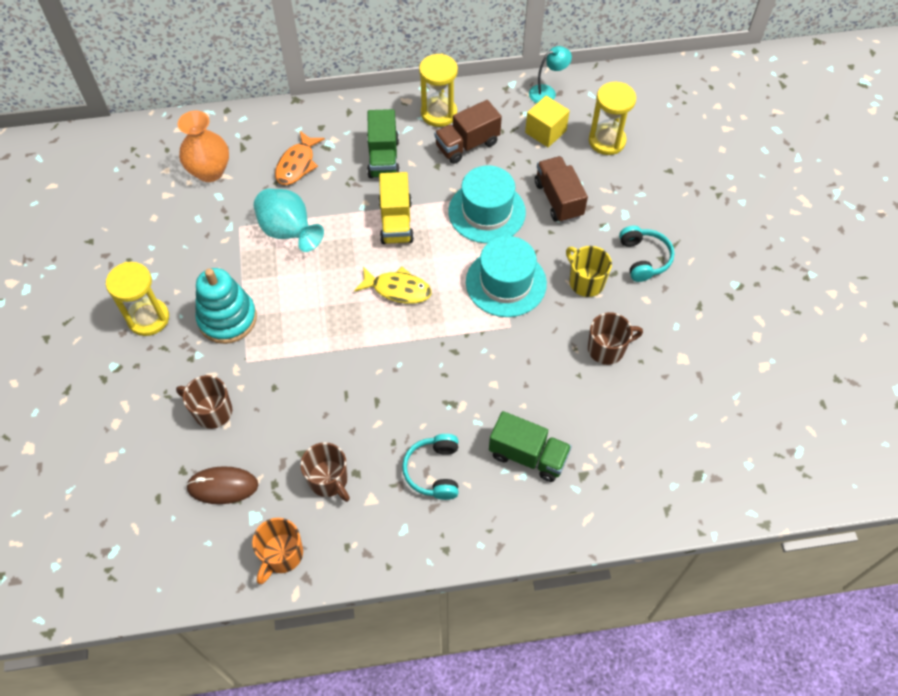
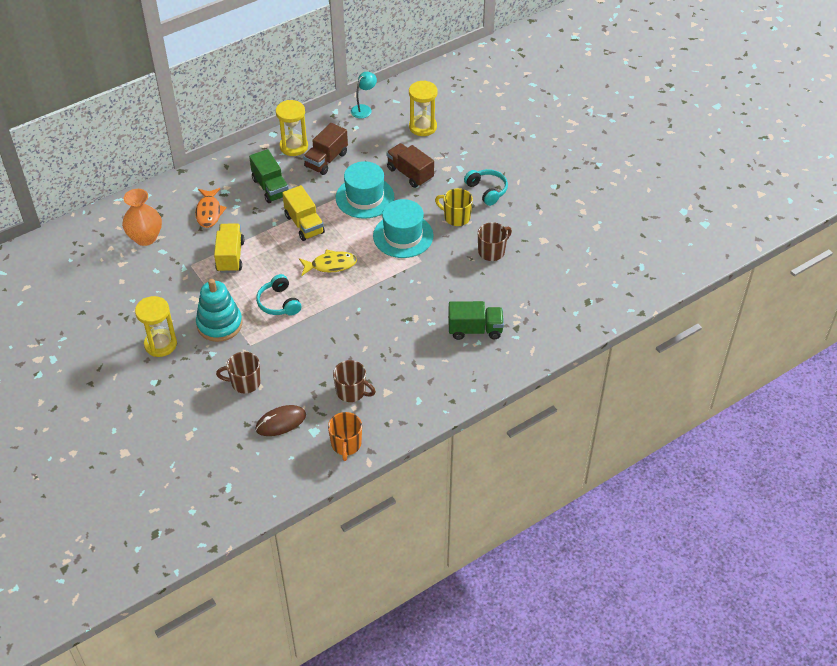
camera: 25 degrees left, 10 degrees down
(289, 232) = (230, 256): turquoise vase -> yellow truck
(434, 471) = (419, 361): turquoise headphones -> turquoise headphones (279, 303)
(545, 132) = (377, 134): yellow cube -> none

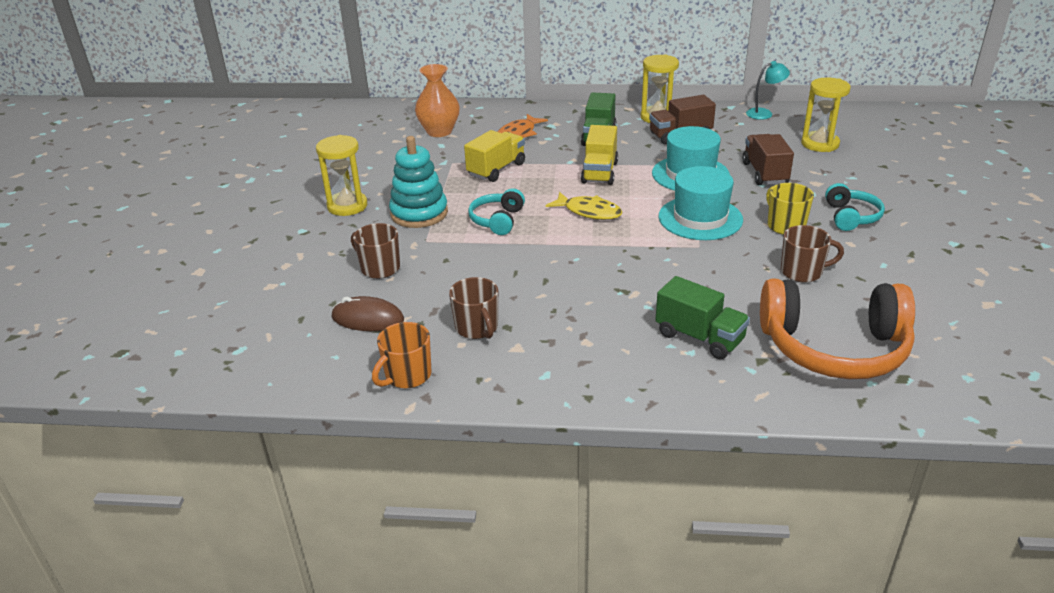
camera: 40 degrees right, 15 degrees down
(544, 299) = (834, 348): none -> orange headphones

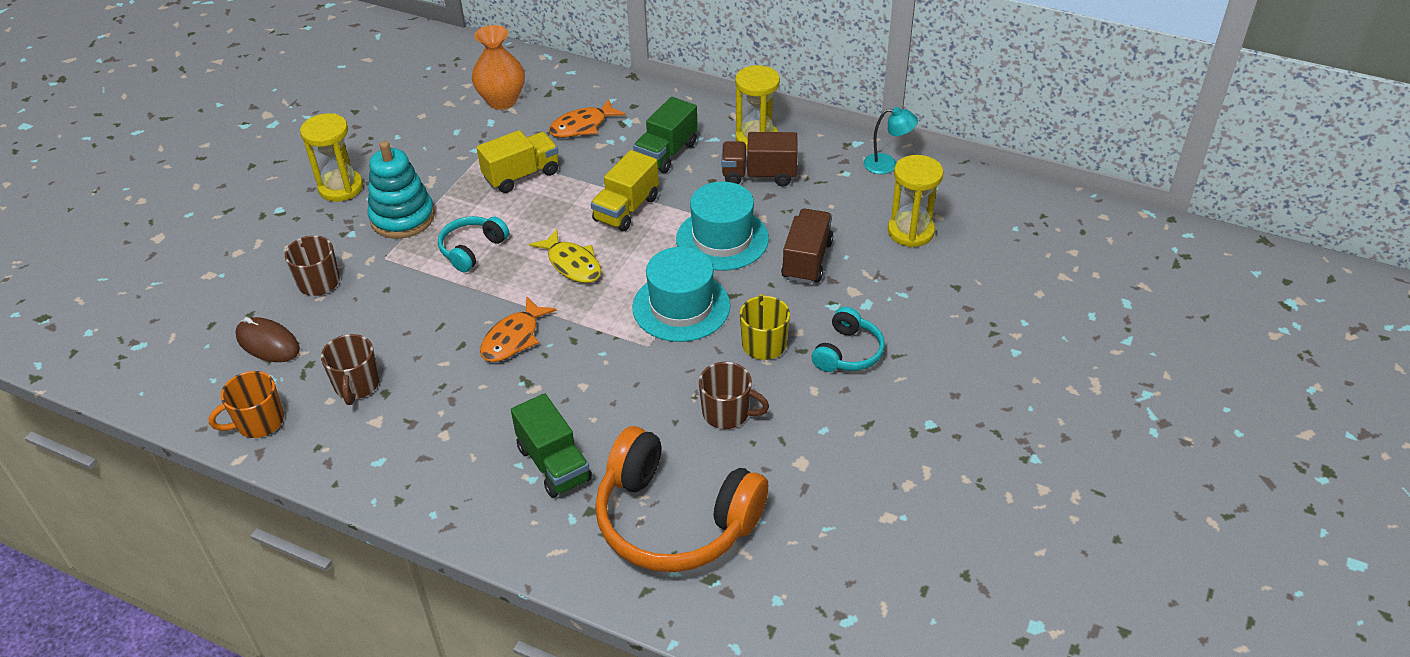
camera: 20 degrees right, 10 degrees up
(585, 266) = (513, 338): none -> orange fish

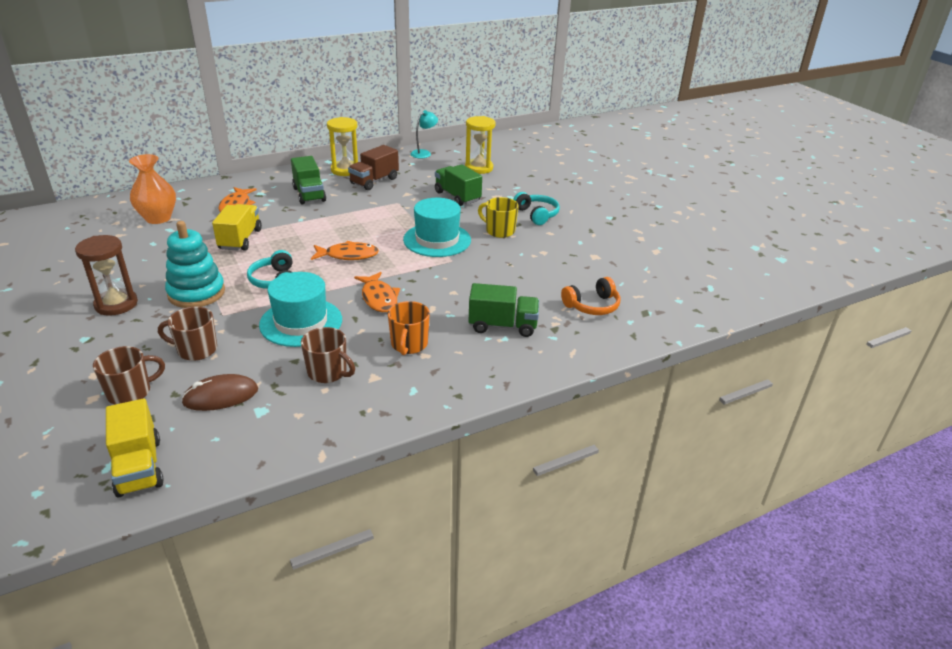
camera: 55 degrees left, 10 degrees down
(259, 422) = (298, 431): orange mug -> orange mug (409, 345)
(341, 188) = (116, 304): yellow hourglass -> brown hourglass
(572, 264) = (348, 255): yellow fish -> orange fish
(626, 209) = (332, 222): yellow truck -> yellow truck (139, 467)
(674, 520) = (592, 306): orange headphones -> orange headphones, size x0.51
(722, 239) = (404, 209): turquoise hat -> turquoise hat (301, 322)
(727, 413) = (535, 260): brown mug -> brown mug (130, 392)
(807, 260) = (457, 197): brown truck -> green truck

